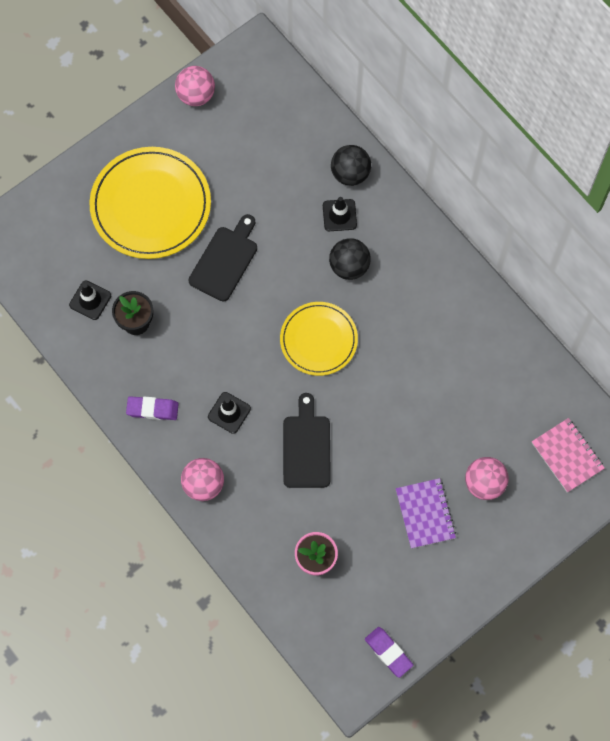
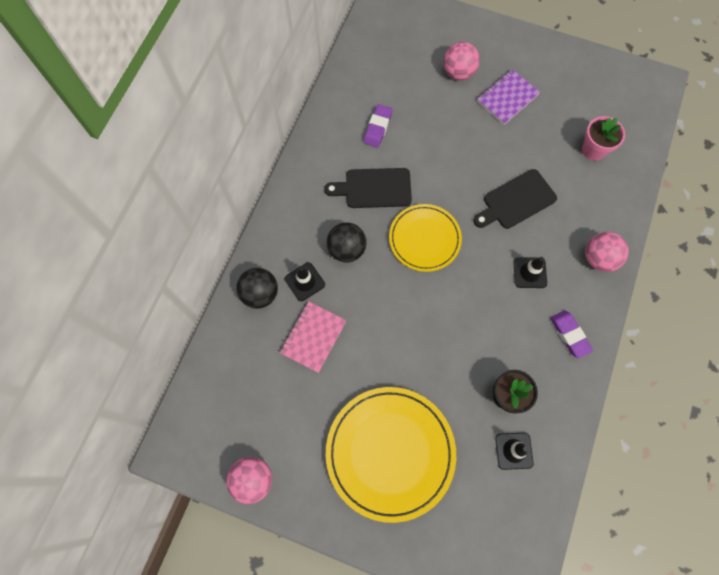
camera: 120 degrees left, 0 degrees up
(225, 260) = (403, 353): black cutting board -> black cutting board (374, 188)
(388, 652) = (618, 73): purple eraser -> purple eraser (377, 128)
(567, 455) = (402, 33): pink notebook -> pink notebook (313, 337)

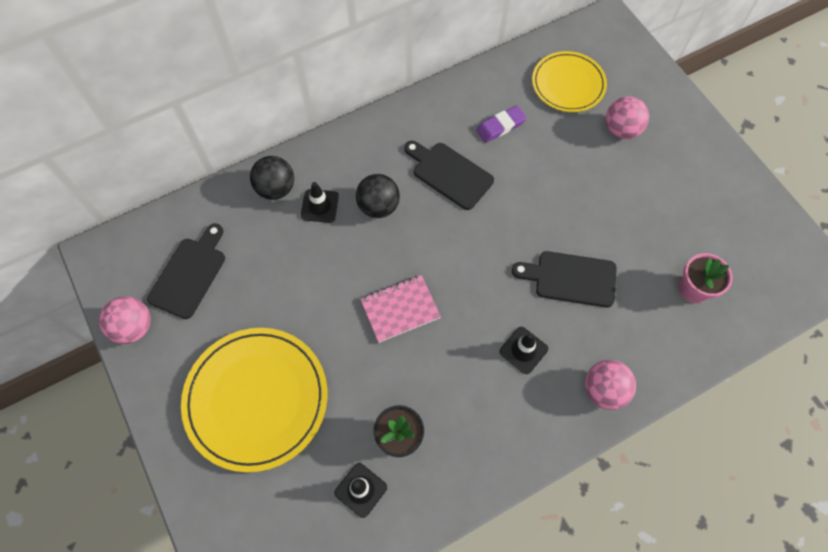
camera: 40 degrees right, 5 degrees down
(256, 407) = (189, 274): none -> black cutting board
(313, 337) = (284, 255): pink notebook -> pink notebook (400, 309)
(424, 239) = (454, 248): yellow plate -> yellow plate (568, 84)
(507, 98) = (648, 183): purple notebook -> none
(569, 335) = (509, 434): purple eraser -> none

